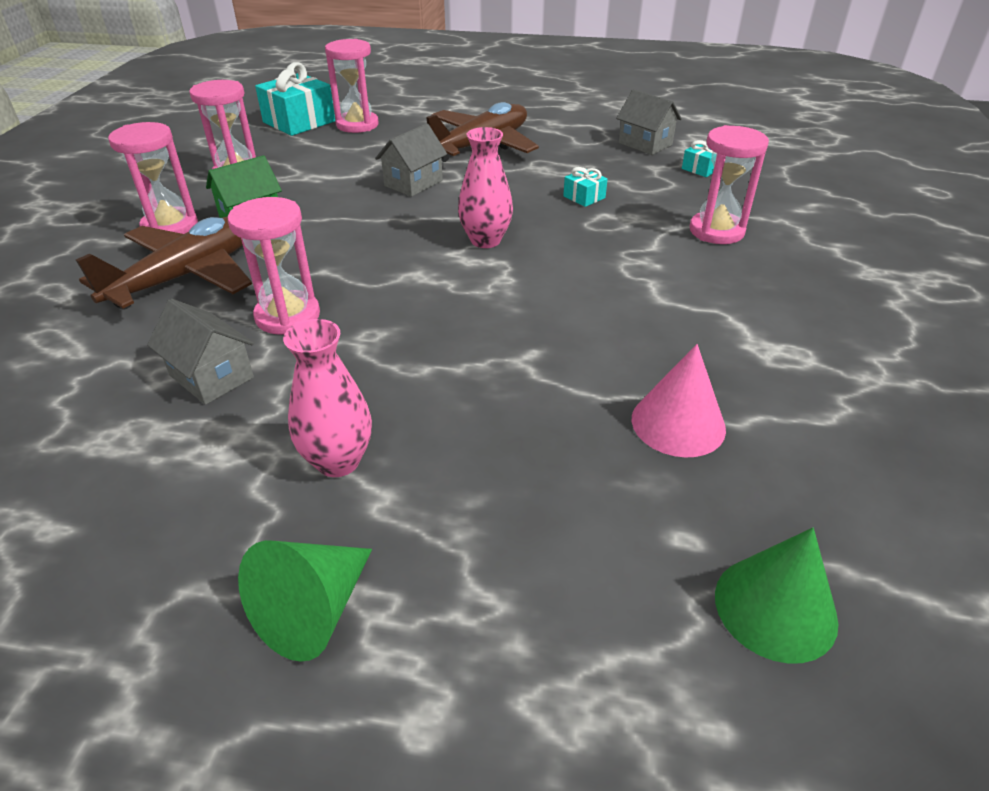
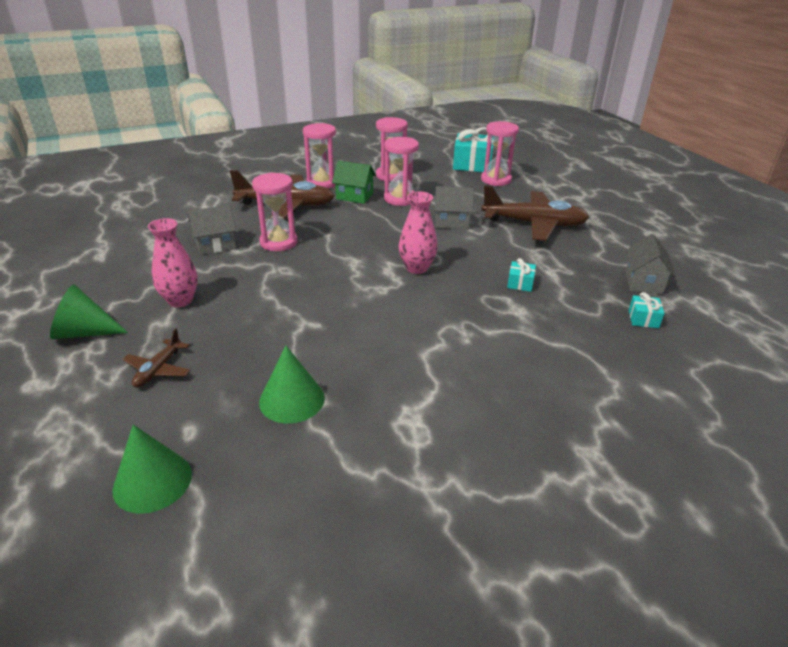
camera: 55 degrees right, 5 degrees down
(211, 376) = (215, 245): grey house -> grey house turned 60 degrees clockwise
(512, 536) = (158, 370): none -> brown plane
(678, 423) = (292, 399): pink cone -> green cone
(716, 231) = (550, 353): pink hourglass -> pink hourglass (400, 199)

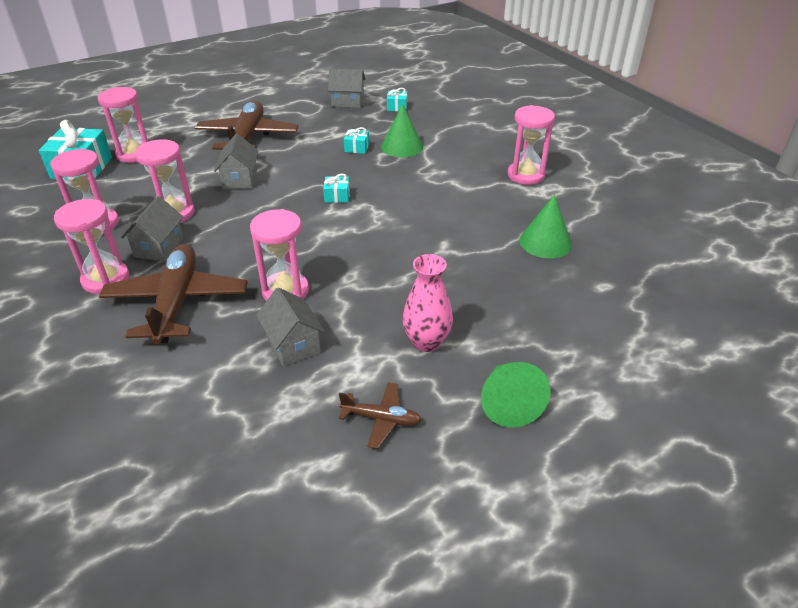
camera: 95 degrees left, 5 degrees up
(152, 481) = (658, 291): green cone -> green cone (402, 146)
(158, 370) = (543, 324): brown plane -> brown plane (381, 419)
(354, 196) = (159, 247): green house -> grey house
(417, 268) = (337, 196): pink vase -> turquoise gift
(454, 412) = (525, 175): none -> pink hourglass

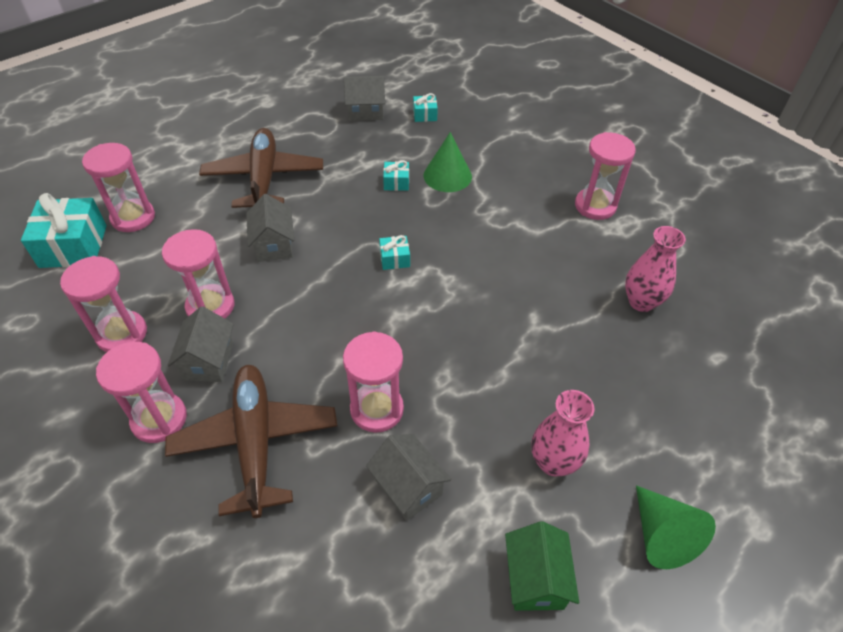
camera: 10 degrees left, 10 degrees up
(381, 419) = (535, 579): brown plane -> green house
(545, 242) = (641, 302): green cone -> pink vase

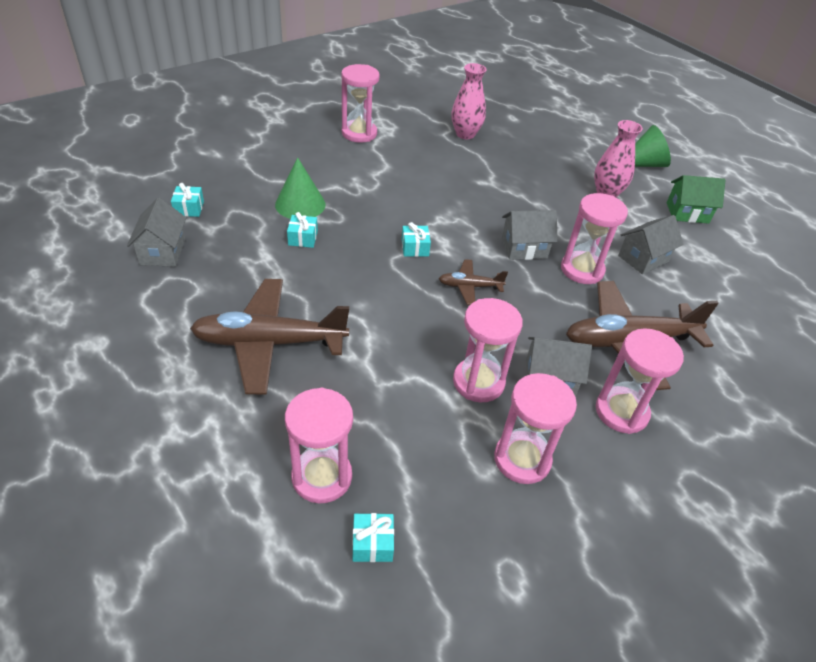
camera: 90 degrees left, 5 degrees down
(73, 246) = (372, 543): turquoise gift -> turquoise gift, size x0.48
(274, 245) = (388, 332): grey house -> grey house (524, 248)
(338, 302) = (470, 287): none -> brown plane

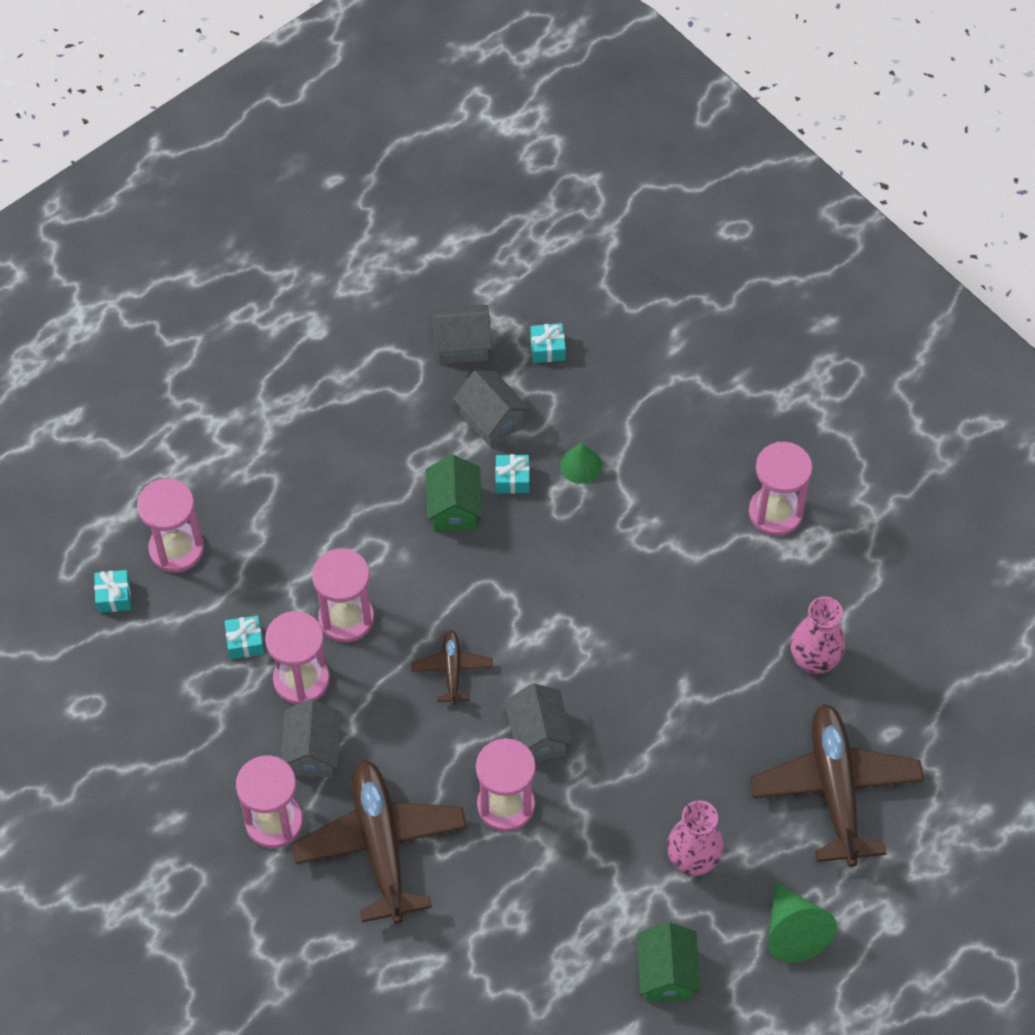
camera: 90 degrees right, 15 degrees up
(270, 343) = (334, 477): brown plane -> brown plane (835, 789)
(300, 204) = (581, 465): green cone -> green cone, size x0.64
(321, 271) = (454, 508): none -> green house
(415, 248) = (516, 605): turquoise gift -> turquoise gift (245, 642)
(522, 459) = (207, 719): pink hourglass -> pink hourglass (346, 618)
(643, 259) = (543, 888): grey house -> grey house (491, 420)

